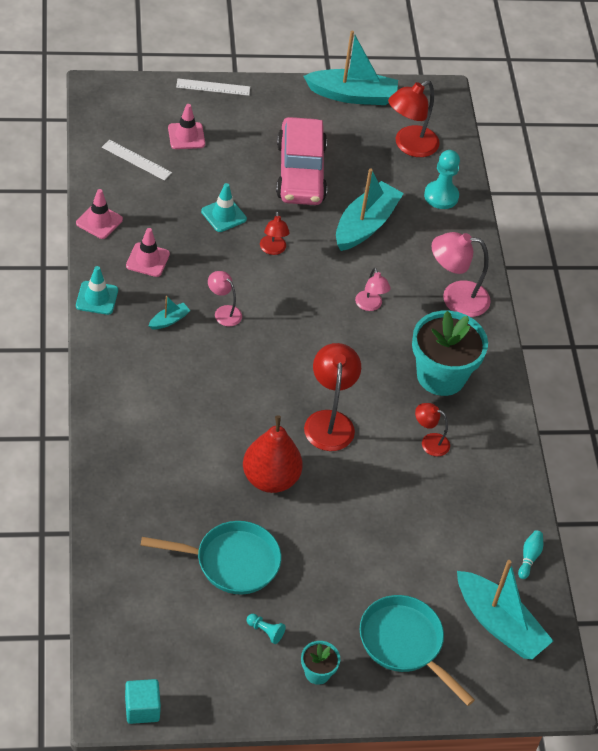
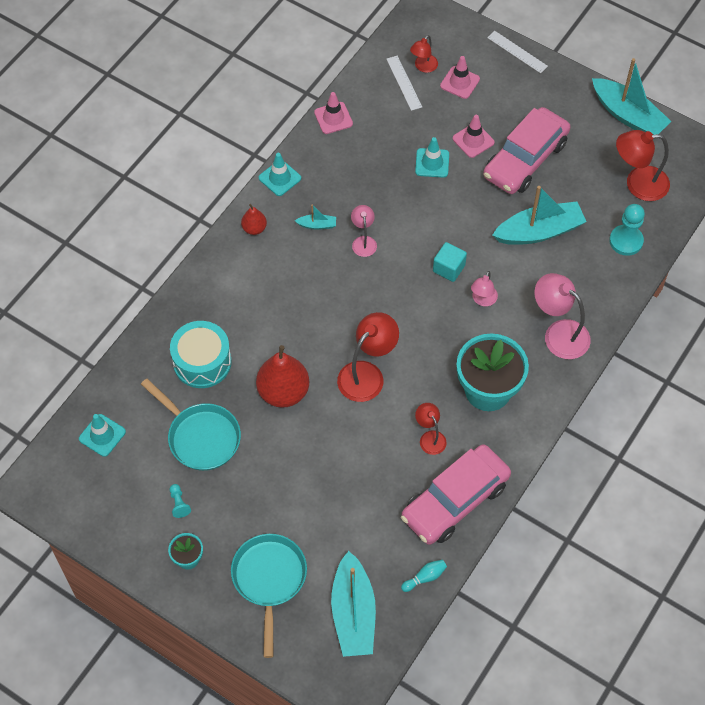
camera: 45 degrees right, 10 degrees up
(113, 354) = (254, 228): none -> red pear
(137, 617) = (102, 435): none -> turquoise traffic cone
(142, 709) = (49, 503): turquoise cube -> turquoise cube (449, 268)
(147, 260) = (342, 168): pink traffic cone -> pink traffic cone (473, 140)
(172, 497) = (202, 362): none -> turquoise drum
(273, 249) = (446, 212): red lamp -> red lamp (423, 67)
(496, 480) = (455, 501): none -> pink car

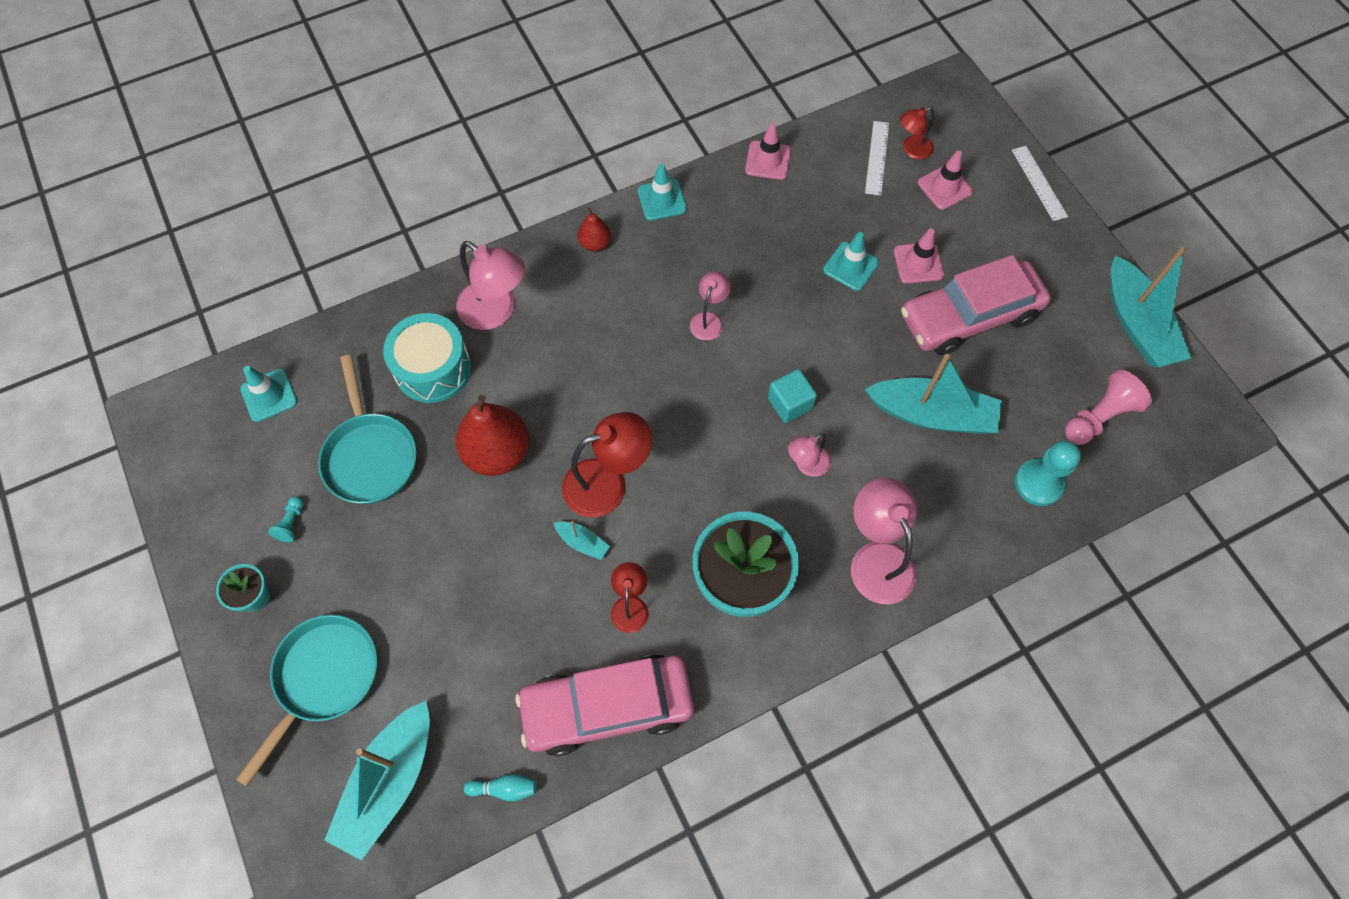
camera: 30 degrees right, 5 degrees up
(219, 305) = (496, 312): none -> pink lamp
(317, 225) = (668, 274): turquoise boat -> turquoise boat (582, 542)
(638, 184) = (1099, 417): red lamp -> pink pawn

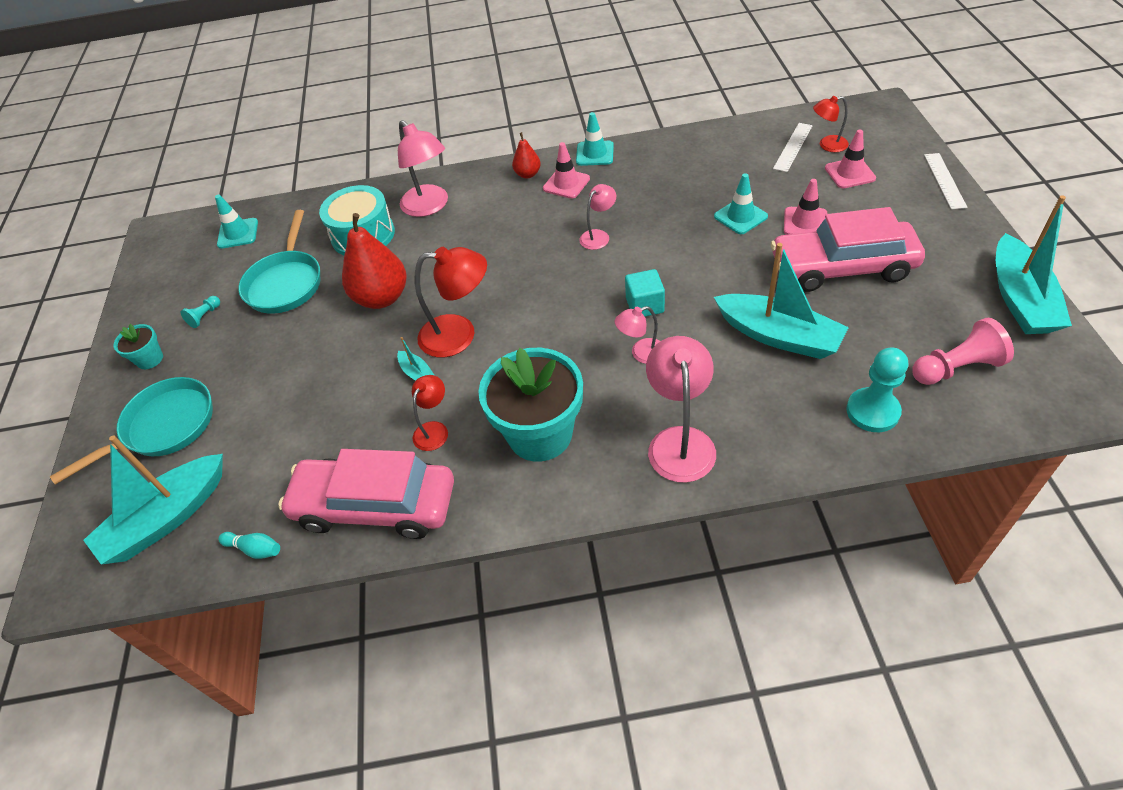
camera: 25 degrees right, 15 degrees down
(768, 160) = (695, 139): pink traffic cone -> pink traffic cone (566, 184)

